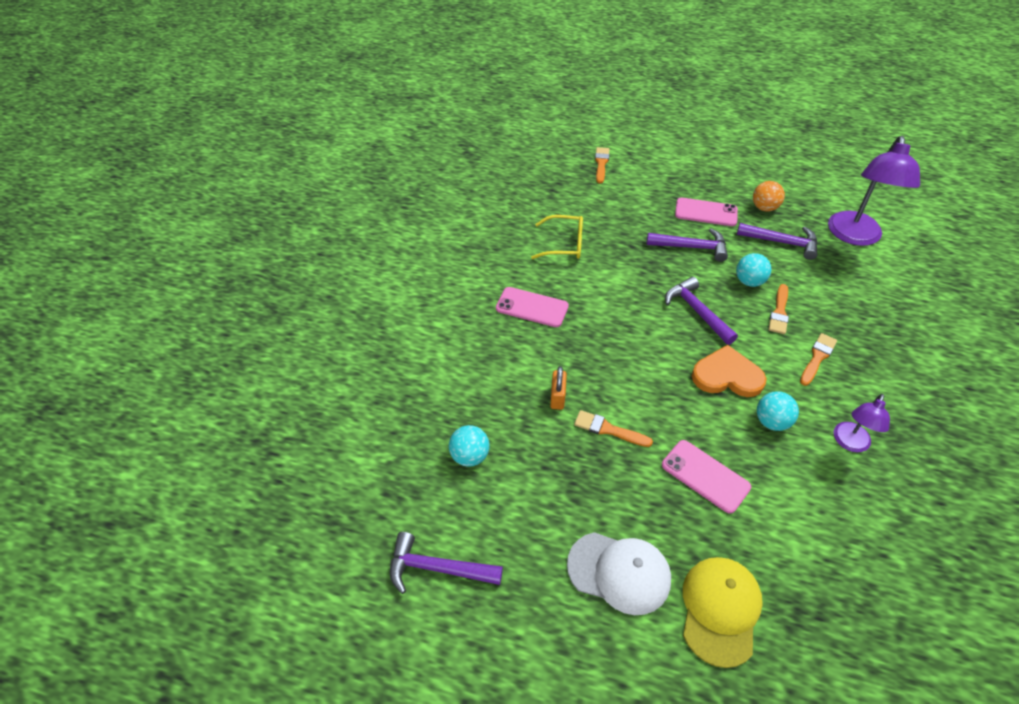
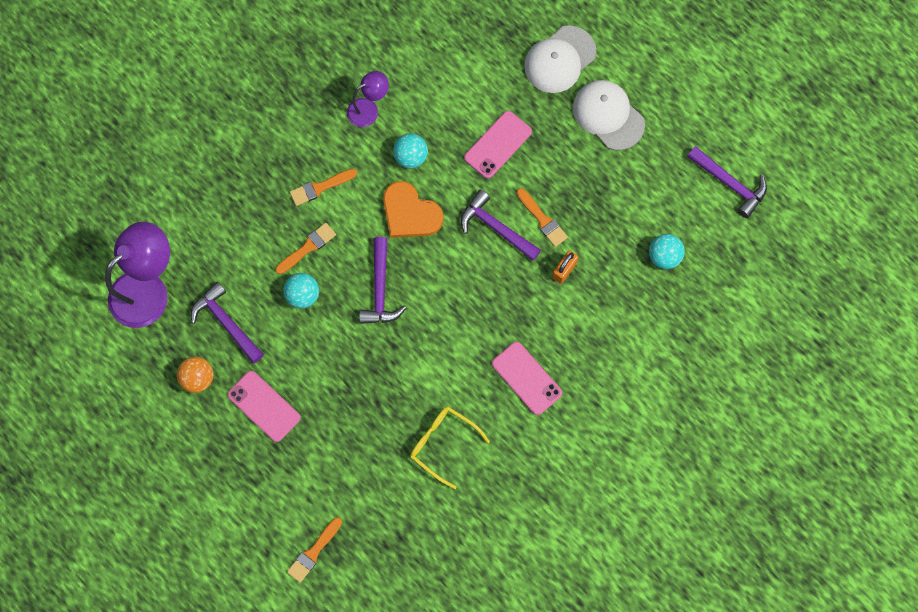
camera: 150 degrees left, 25 degrees up
(691, 247) = (320, 367): purple hammer -> purple hammer (496, 228)
(705, 476) = (498, 145): pink phone -> pink phone turned 60 degrees clockwise
(720, 610) = (559, 59): yellow cap -> white cap

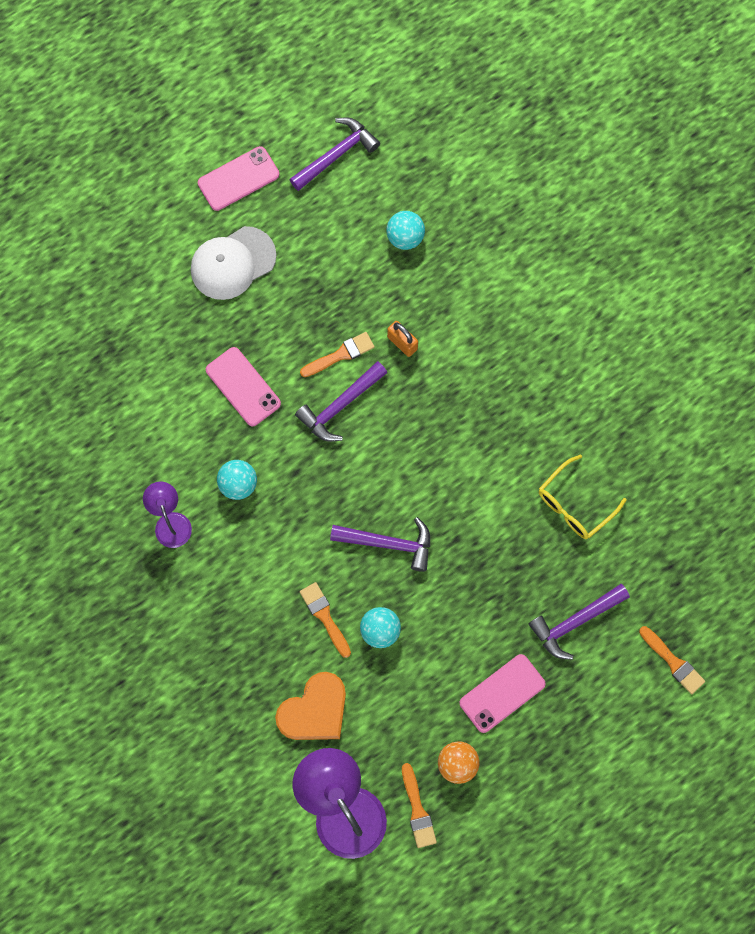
camera: 80 degrees left, 0 degrees up
(226, 323) = (398, 722): purple hammer -> purple hammer (575, 622)
(320, 187) = (255, 592): orange brush -> orange brush (417, 810)
(410, 213) = (305, 496): orange heart -> orange heart (314, 710)
(526, 378) = (516, 404): pink phone -> pink phone (238, 179)
(559, 59) = (155, 302): white cap -> none

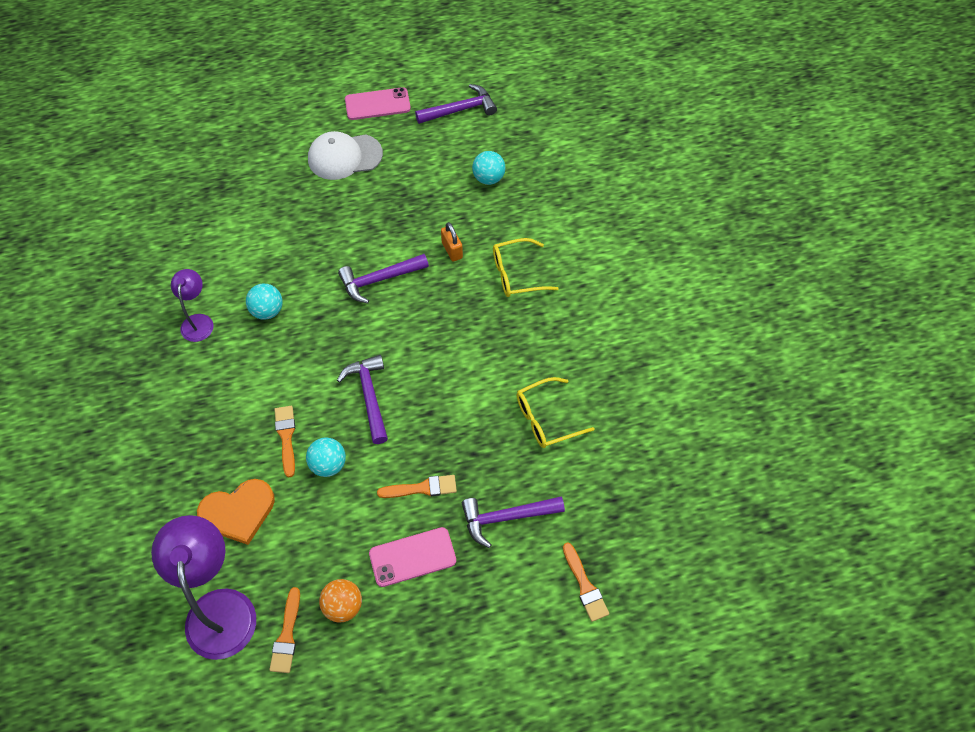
camera: 20 degrees right, 15 degrees down
(243, 387) = (308, 242): pink phone -> none
(340, 355) = (397, 243): orange brush -> orange brush (422, 488)
(388, 543) = (369, 396): purple hammer -> purple hammer turned 135 degrees counterclockwise
(482, 348) = (516, 274): none -> yellow glasses

